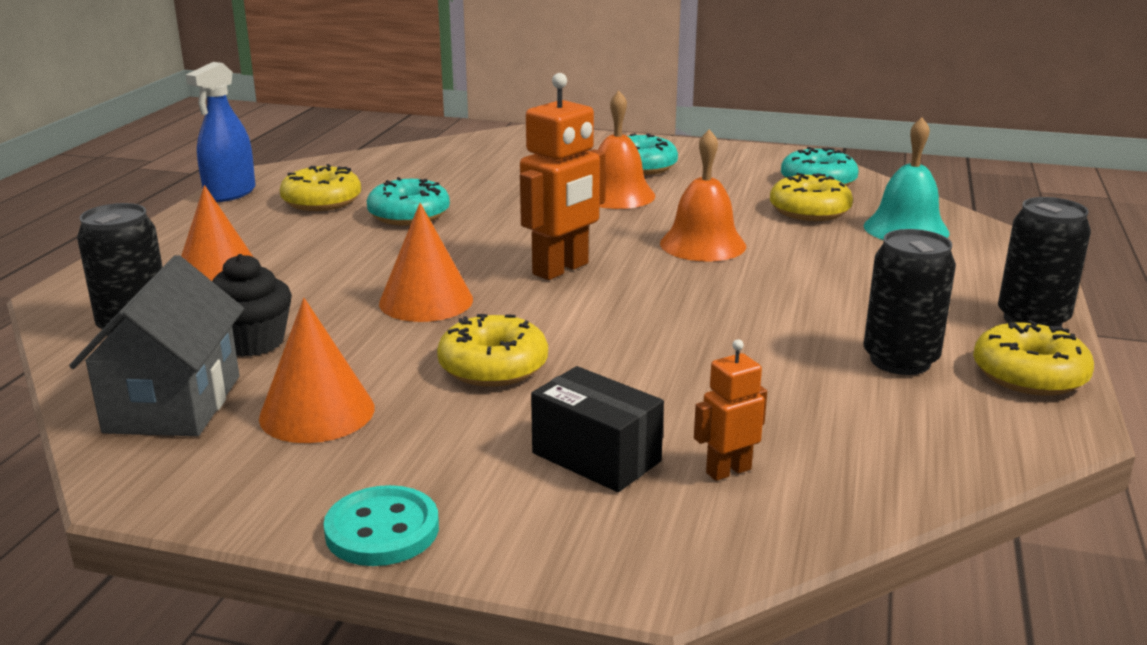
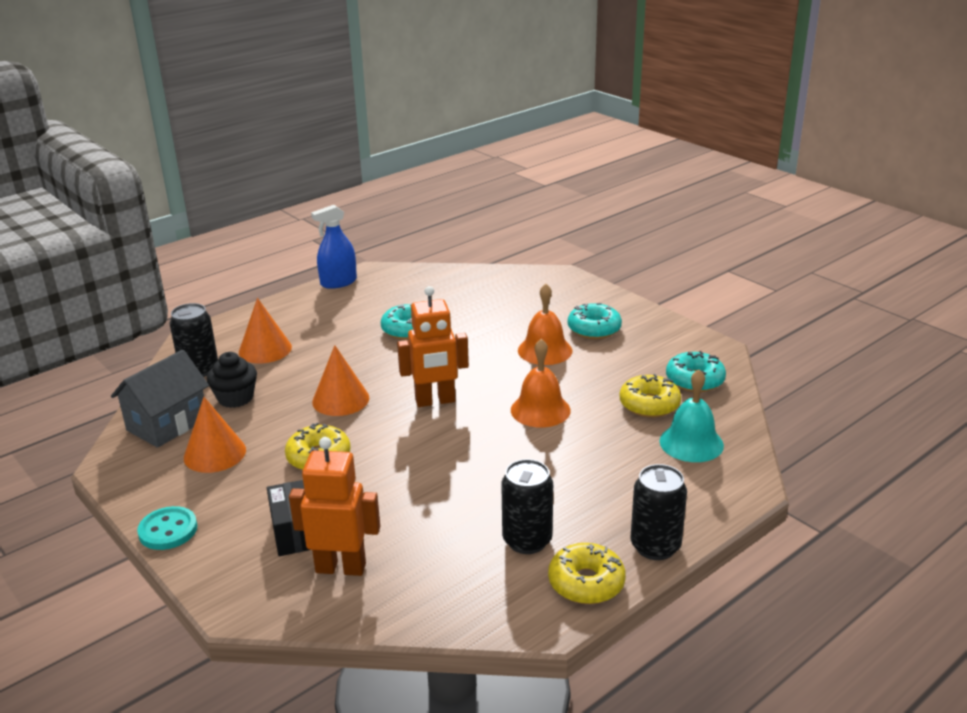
camera: 35 degrees right, 5 degrees up
(322, 201) = (376, 303): yellow donut -> none
(728, 471) = (341, 567): orange robot -> orange robot, size x1.88

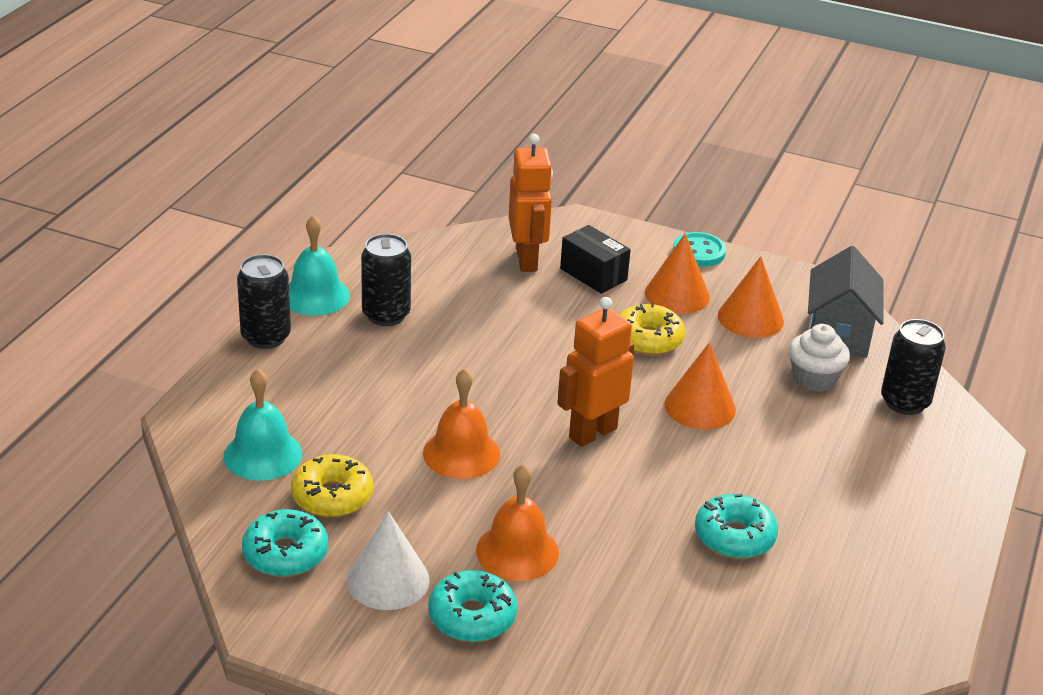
camera: 150 degrees right, 5 degrees up
(235, 398) = (814, 378): black cupcake -> white cupcake
(265, 349) = (872, 451): orange cone -> orange cone (677, 295)
(338, 282) = (940, 607): blue spray bottle -> none
(341, 567) = (527, 260): orange robot -> orange robot turned 75 degrees counterclockwise
(586, 583) = (315, 295): yellow donut -> turquoise bell
(634, 354) = (388, 580): none -> white cone

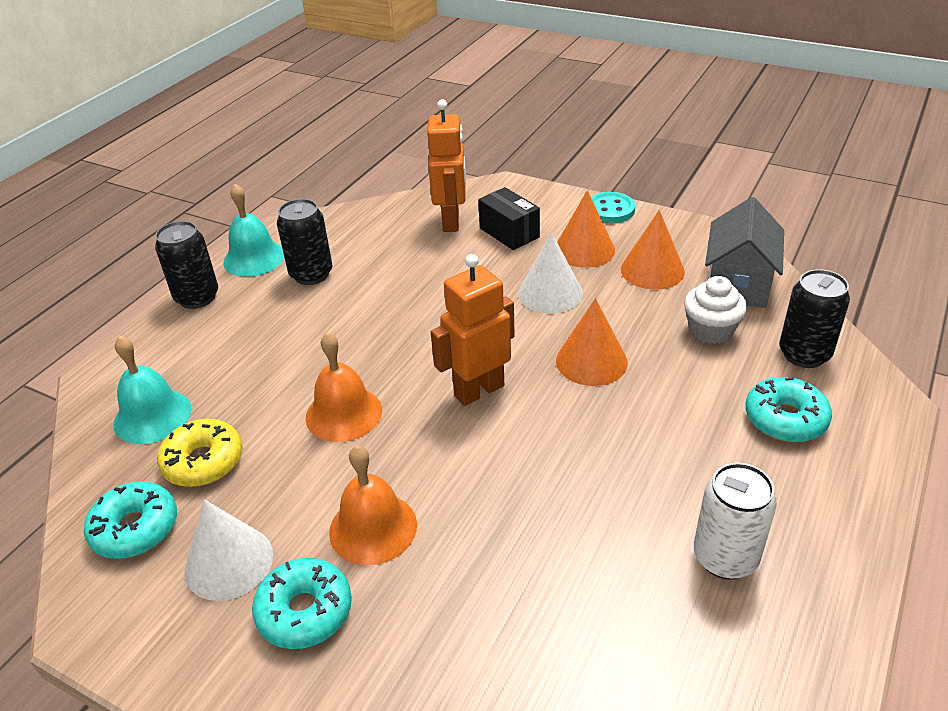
camera: 10 degrees right, 5 degrees up
(648, 339) = (550, 293): yellow donut -> white cone
(734, 536) = (610, 511): turquoise donut -> turquoise donut (785, 419)
(839, 571) = (725, 557): none -> white can

